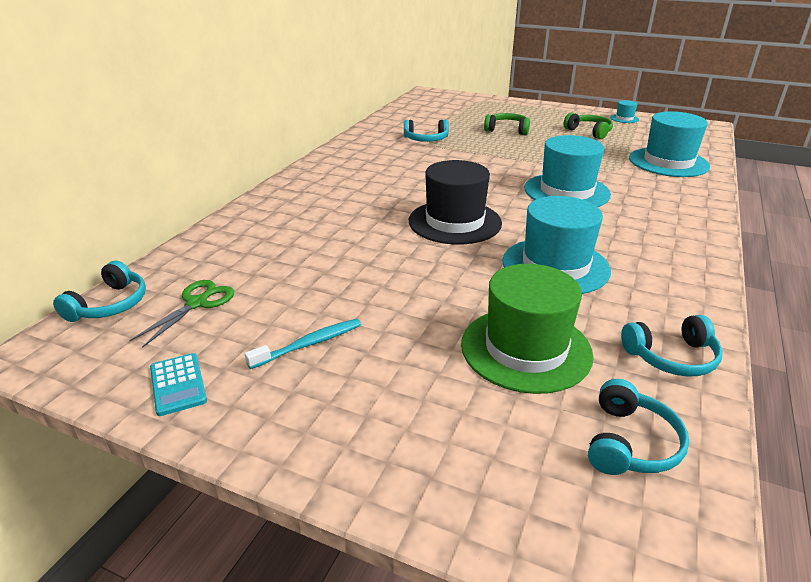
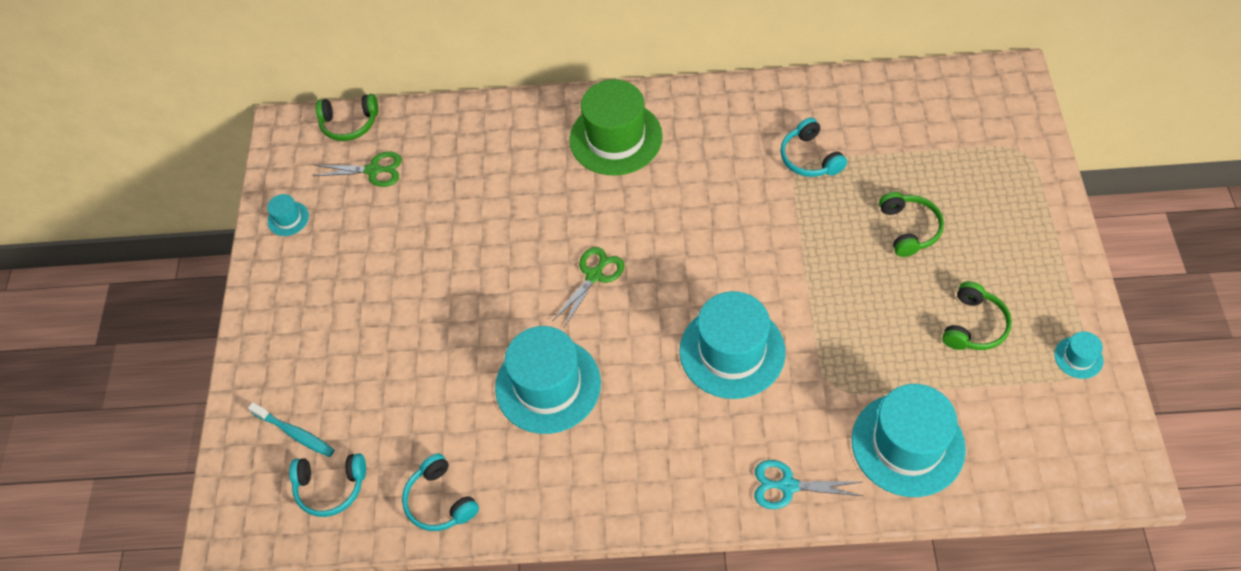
camera: 70 degrees right, 25 degrees up
(109, 304) = (349, 123): turquoise headphones -> green headphones
(178, 384) = (288, 219): turquoise calculator -> turquoise hat
(309, 344) = (356, 263): turquoise toothbrush -> turquoise toothbrush (295, 433)
(455, 222) = (594, 275): black hat -> green scissors
(526, 349) = (408, 398): green hat -> green hat (616, 138)
(692, 199) = (787, 486): none -> turquoise scissors

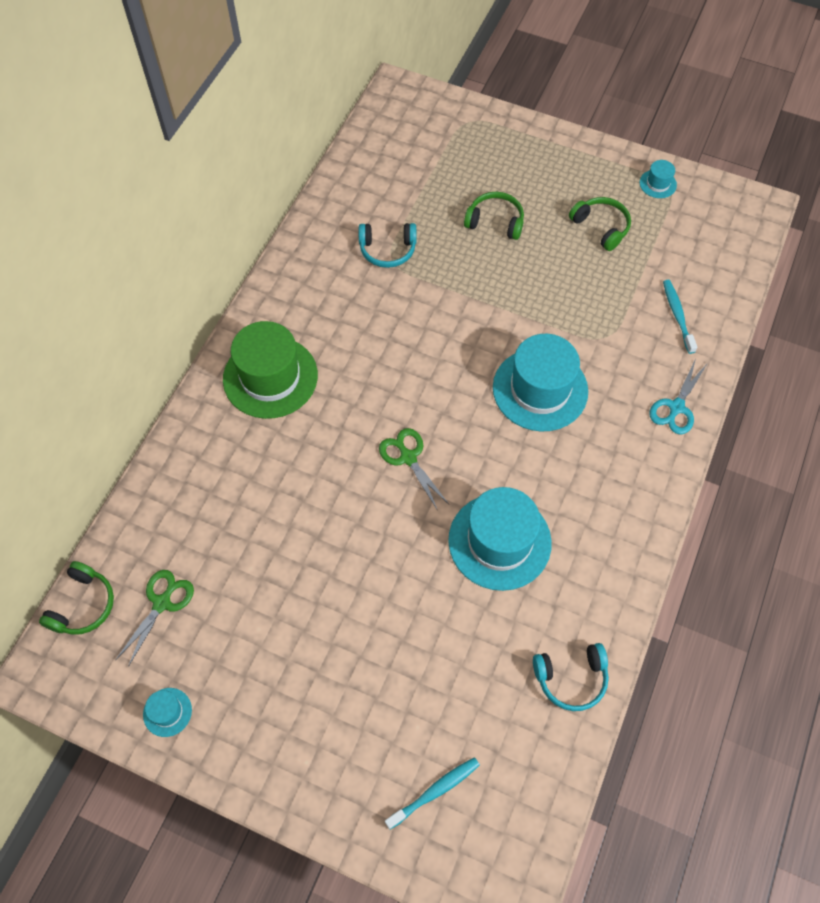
camera: 70 degrees left, 5 degrees up
(331, 487) = (511, 775): turquoise headphones -> none
(908, 444) = (677, 315): turquoise hat -> turquoise toothbrush

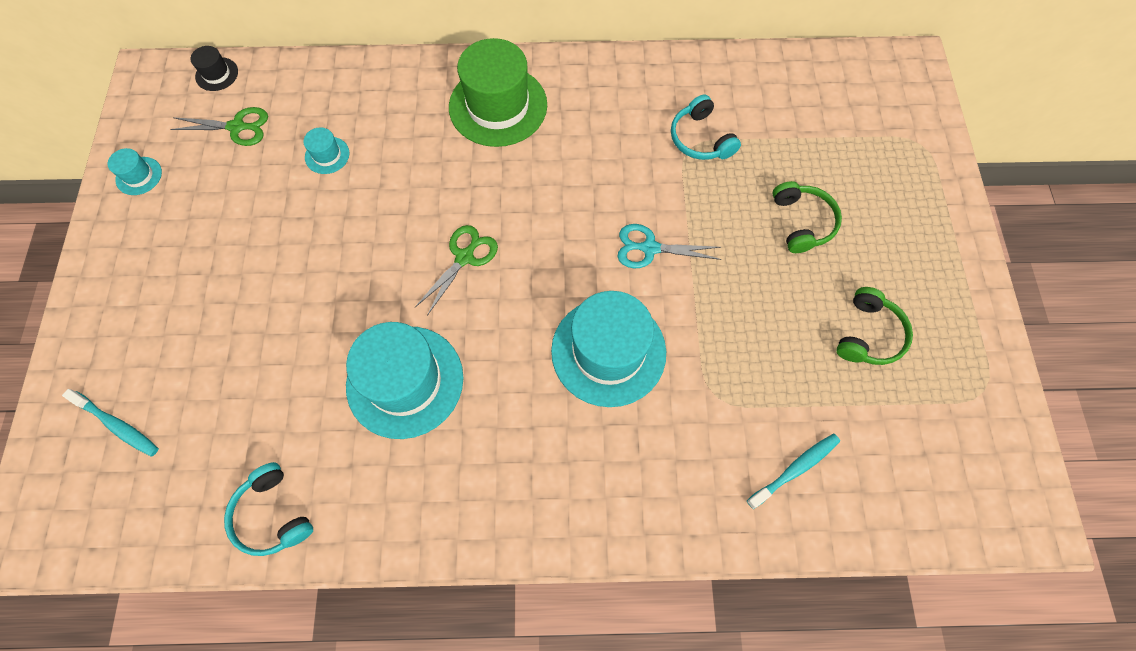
camera: 65 degrees right, 5 degrees up
(83, 605) = (217, 74): green headphones -> black hat
(658, 184) = (979, 376): turquoise hat -> turquoise hat (327, 155)
(676, 407) = (662, 513): turquoise scissors -> turquoise scissors (649, 248)

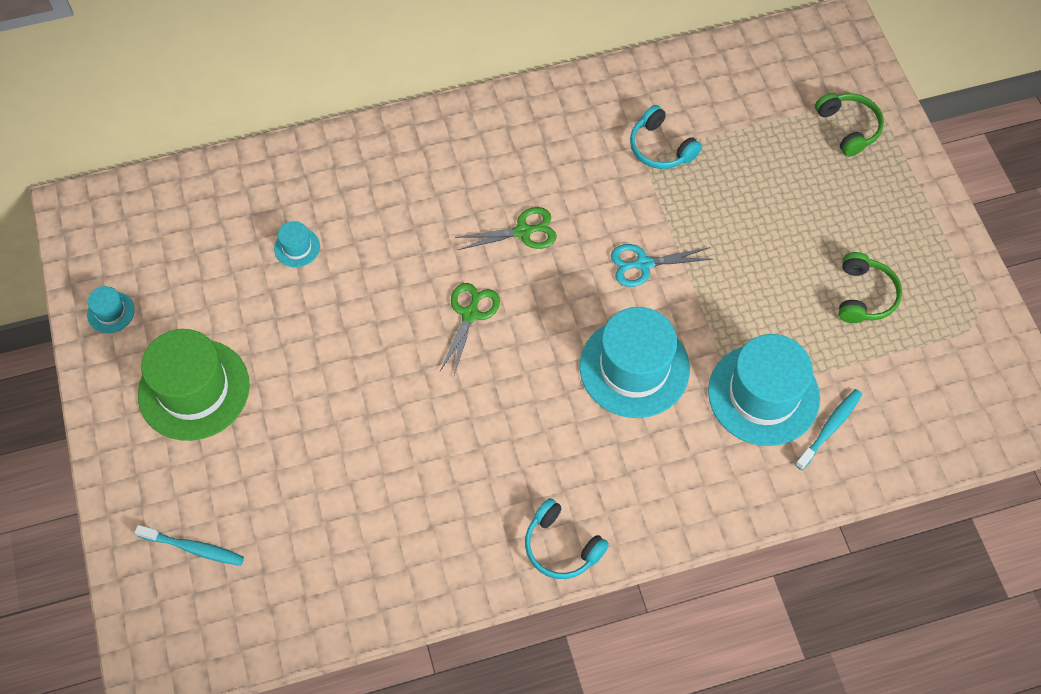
camera: 15 degrees left, 5 degrees down
(217, 74) = (148, 191): black hat -> none
(237, 127) = (192, 240): green scissors -> green scissors (523, 231)
(273, 514) = (375, 586): turquoise headphones -> turquoise headphones (561, 546)
(405, 381) = (454, 441): turquoise hat -> turquoise hat (763, 394)
(498, 106) = (451, 159): green hat -> green hat (194, 389)
(801, 222) = (778, 207): green headphones -> green headphones (848, 128)

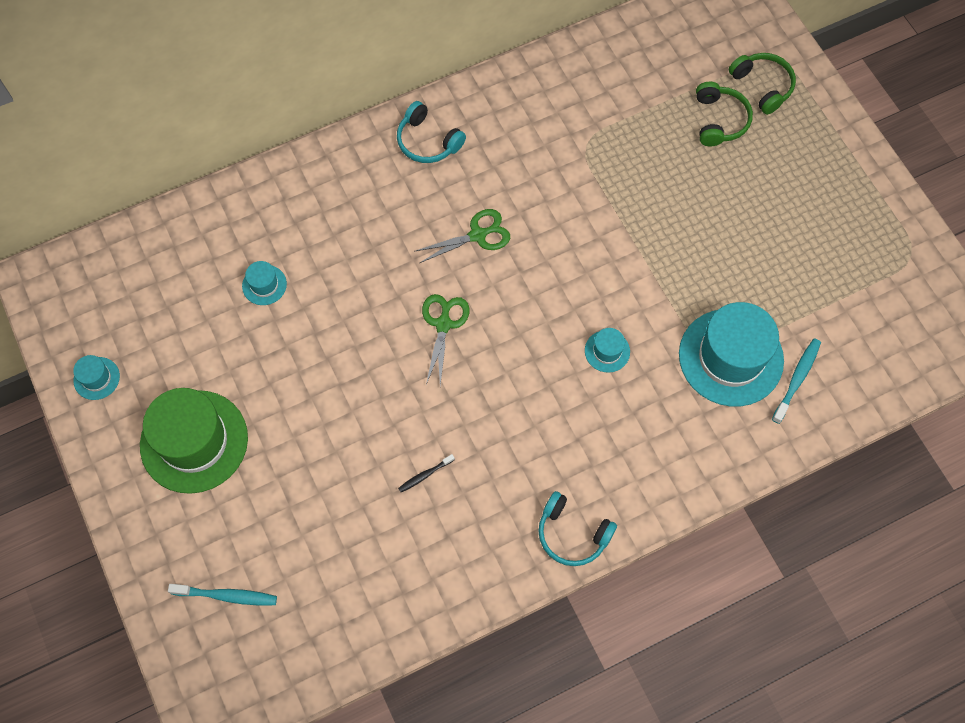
camera: 10 degrees left, 5 degrees up
(420, 461) = (425, 475): none -> black toothbrush
(634, 368) = (607, 351): turquoise hat -> turquoise hat, size x0.44
(643, 264) = (596, 249): turquoise scissors -> none
(661, 147) = (591, 132): turquoise headphones -> turquoise headphones (428, 141)
(864, 295) = (805, 247): green headphones -> green headphones (719, 120)

